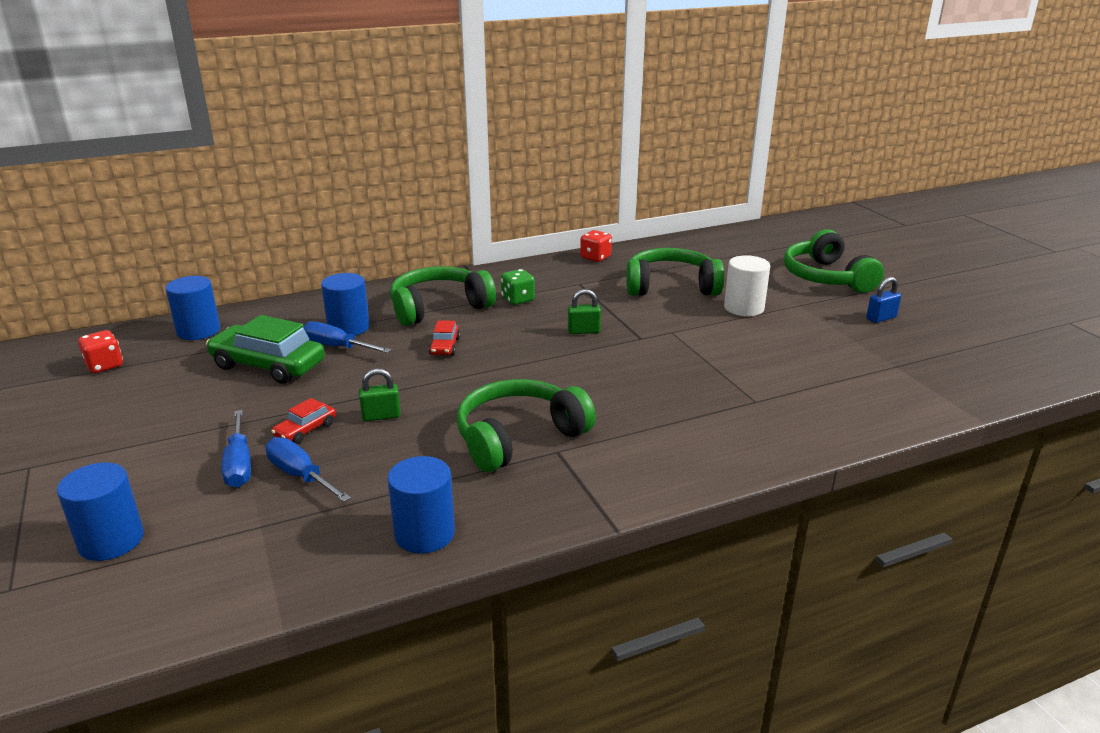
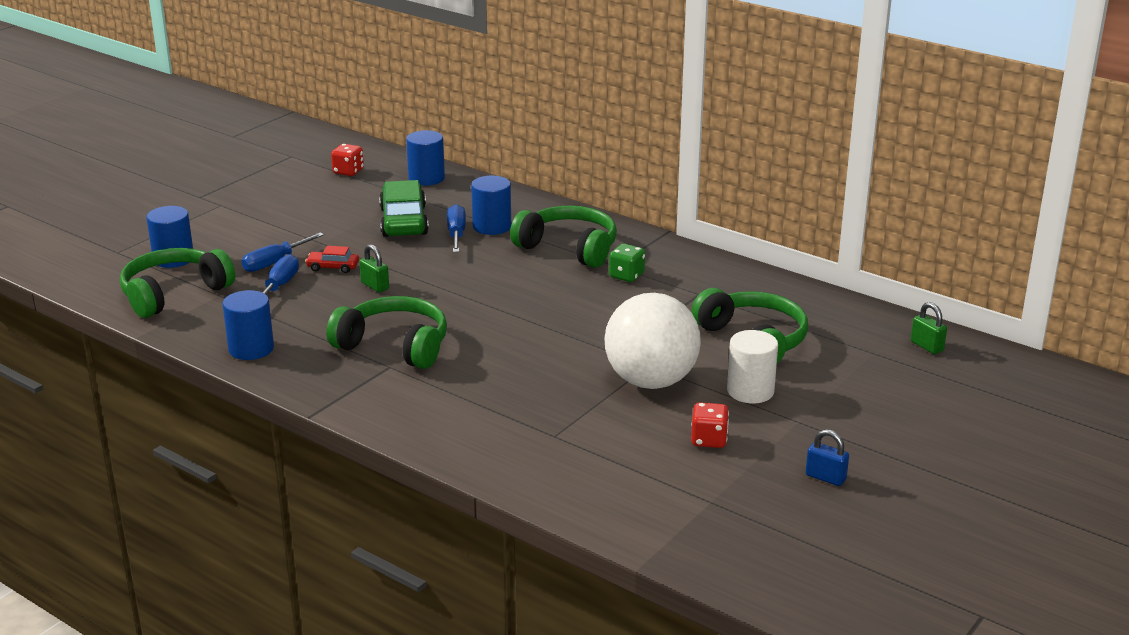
camera: 60 degrees right, 0 degrees up
(445, 346) = (503, 273): red car -> none
(583, 331) = (599, 323): green padlock -> green padlock (927, 346)
(595, 258) = (772, 284): red dice -> red dice (709, 440)
(698, 338) = (651, 381): none -> white ball
(826, 277) = (901, 426): green headphones -> green headphones (174, 294)

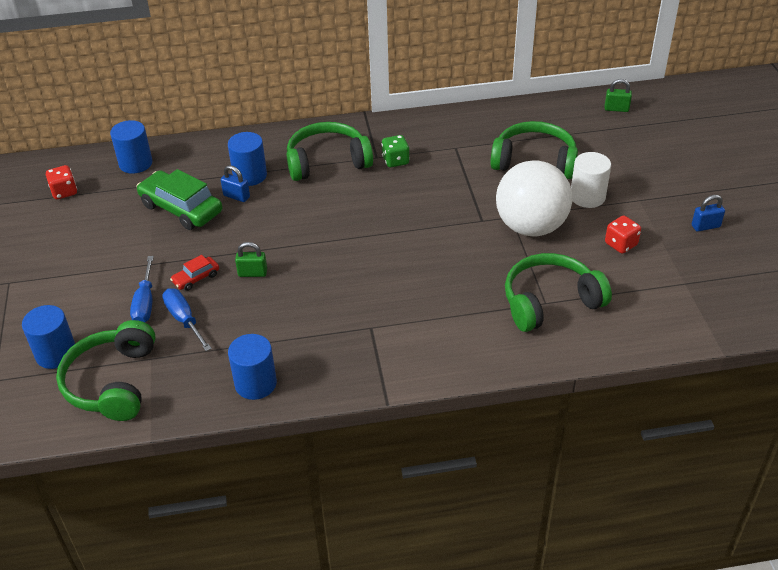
camera: 45 degrees left, 15 degrees up
(394, 346) = (347, 310): green headphones -> green headphones (550, 302)
(456, 234) = (236, 196): blue screwdriver -> blue padlock

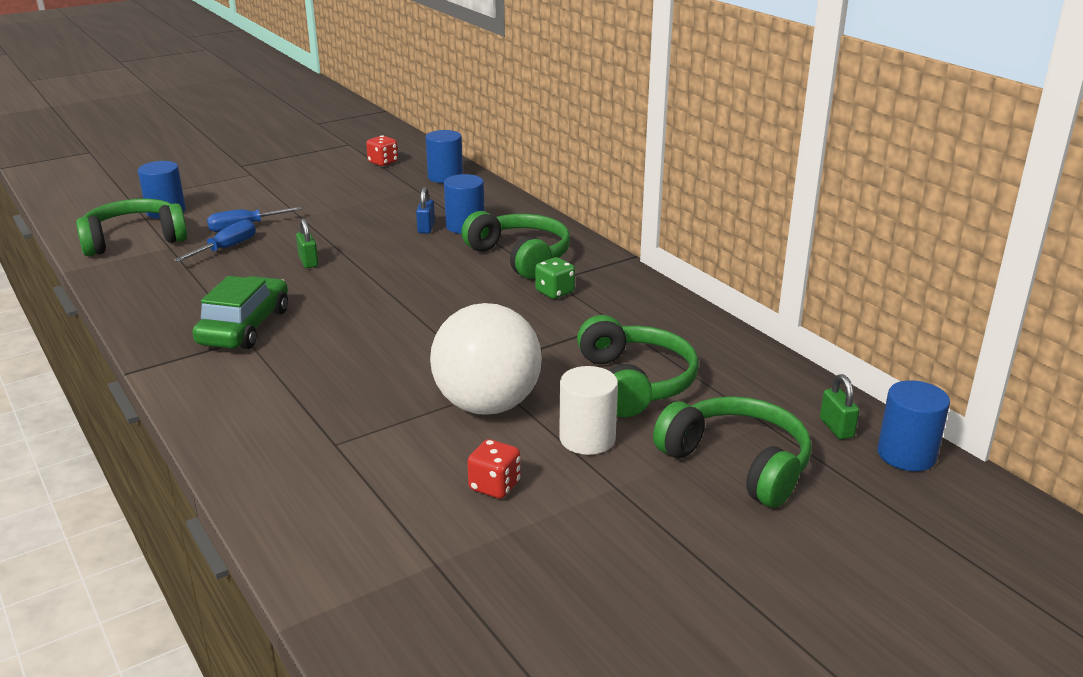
camera: 65 degrees right, 15 degrees down
(181, 208) = (390, 210): green car -> green car (245, 327)
(196, 278) = (289, 239): red car -> none
(255, 383) = (144, 299): blue cylinder -> blue cylinder (906, 454)
(550, 302) = (338, 447): green headphones -> green headphones (737, 463)
(705, 226) = (595, 566): blue padlock -> none

